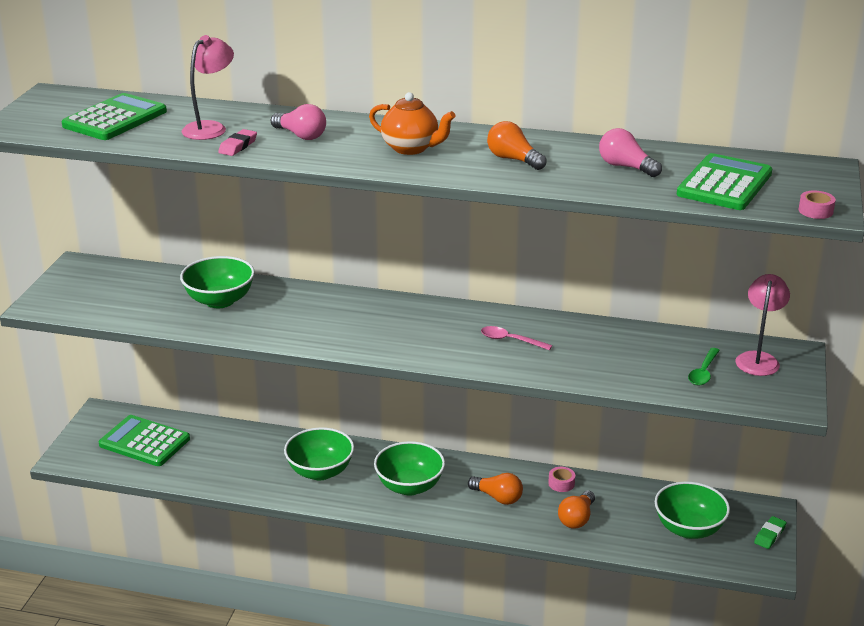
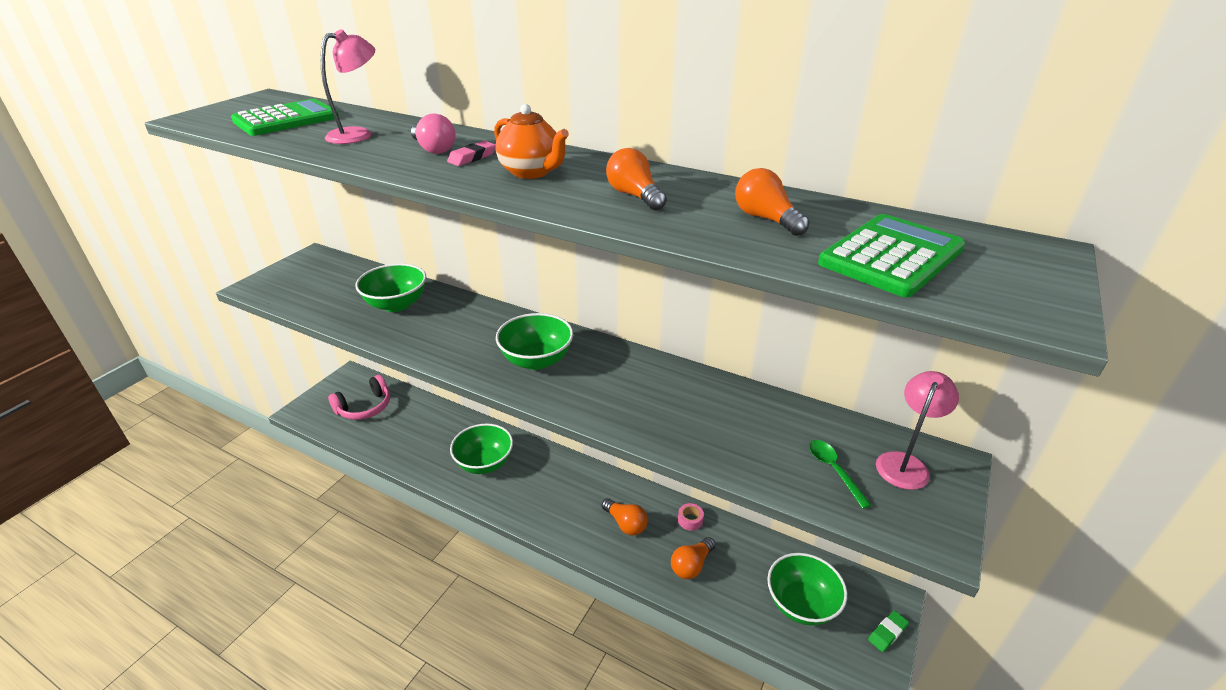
camera: 15 degrees right, 5 degrees up
(144, 442) = (365, 407): green calculator -> pink headphones
(238, 146) = (362, 153): pink eraser -> pink eraser (472, 157)
(409, 486) = (552, 494): green bowl -> green bowl (536, 360)
(510, 340) = (635, 390): pink spoon -> none
(626, 167) = (766, 219): pink light bulb -> orange light bulb
(703, 372) = (833, 470): green spoon -> green spoon turned 120 degrees clockwise
(815, 211) = (1024, 314): pink tape -> none

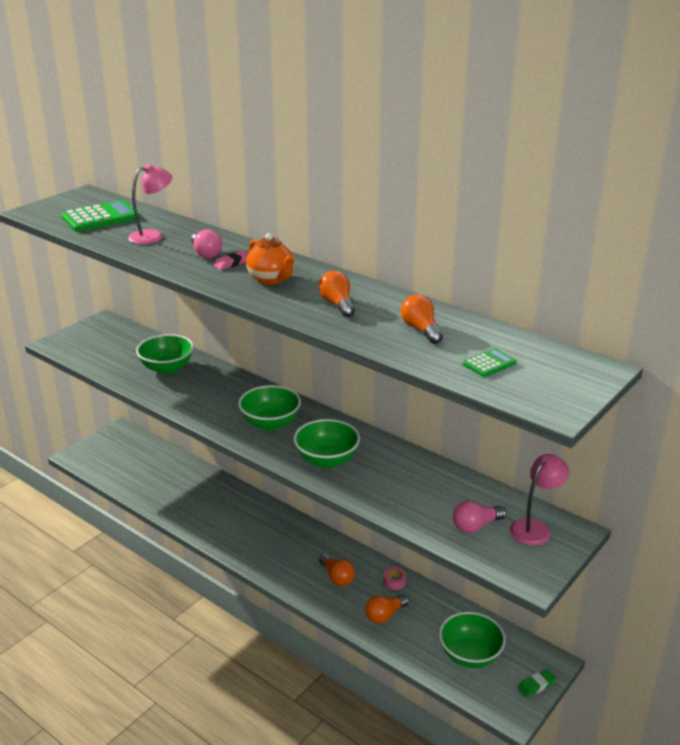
camera: 10 degrees right, 5 degrees down
(365, 407) = (130, 458): pink headphones -> none
(484, 463) = (226, 516): green bowl -> green bowl (327, 460)
(833, 470) = (475, 526): green spoon -> pink light bulb
(891, 256) = (489, 363): green calculator -> green calculator, size x0.50

